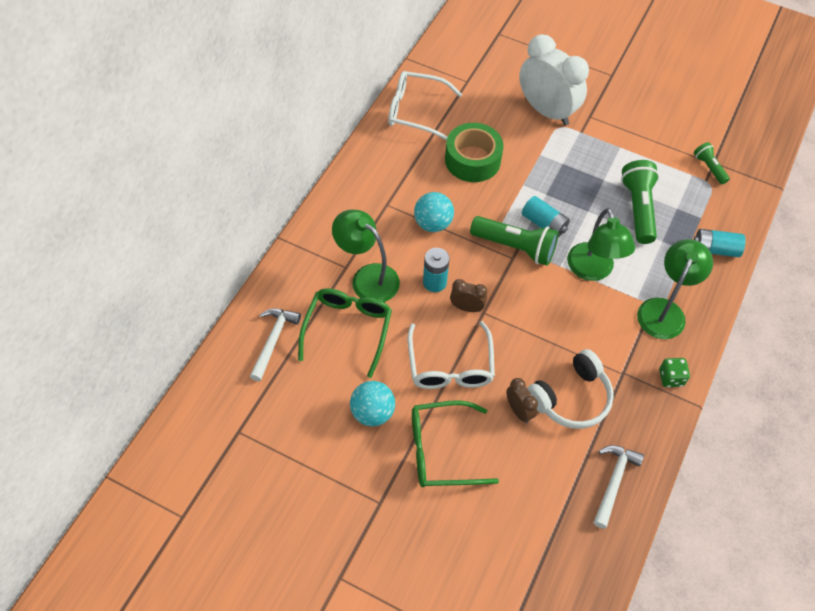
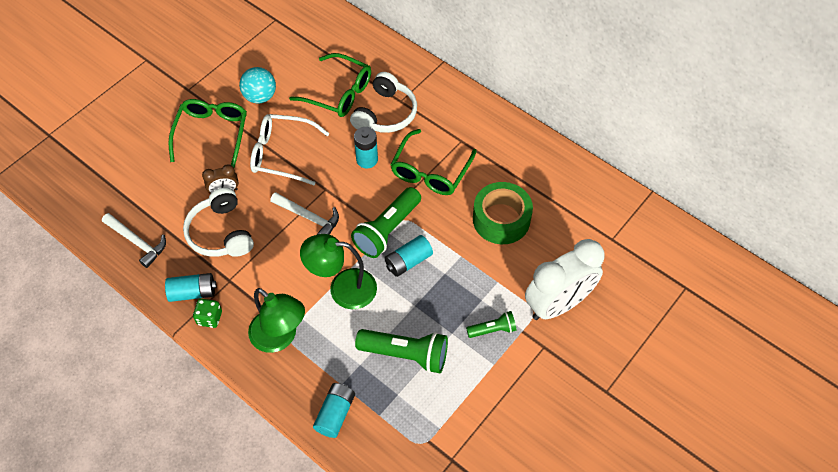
camera: 105 degrees right, 0 degrees up
(273, 341) = (344, 46): white hammer -> white hammer (309, 217)
(367, 277) = (385, 114): green lamp -> white headphones
(416, 111) = (574, 185): white glasses -> none
(433, 224) = (430, 171): turquoise ball -> green glasses
(466, 307) = (334, 177): brown clock -> none
(650, 403) = (193, 292): none -> turquoise battery
(709, 168) = (445, 451): green flashlight -> green flashlight (492, 329)

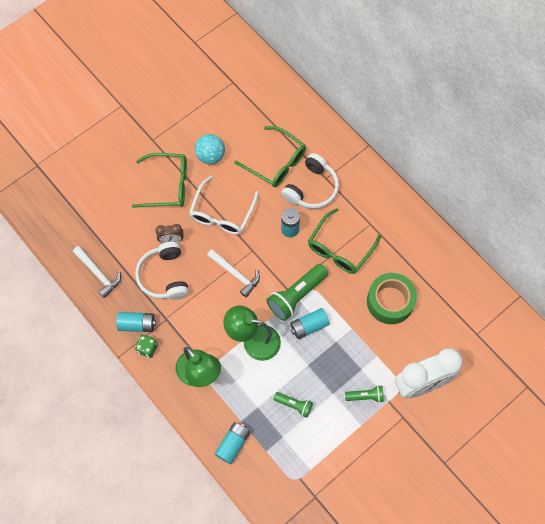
camera: 10 degrees right, 10 degrees up
(212, 134) = (167, 185): green glasses -> green glasses turned 75 degrees clockwise
(282, 154) = (222, 213): white glasses -> white glasses turned 90 degrees counterclockwise
(405, 354) = (294, 405): green flashlight -> green flashlight, size x0.55

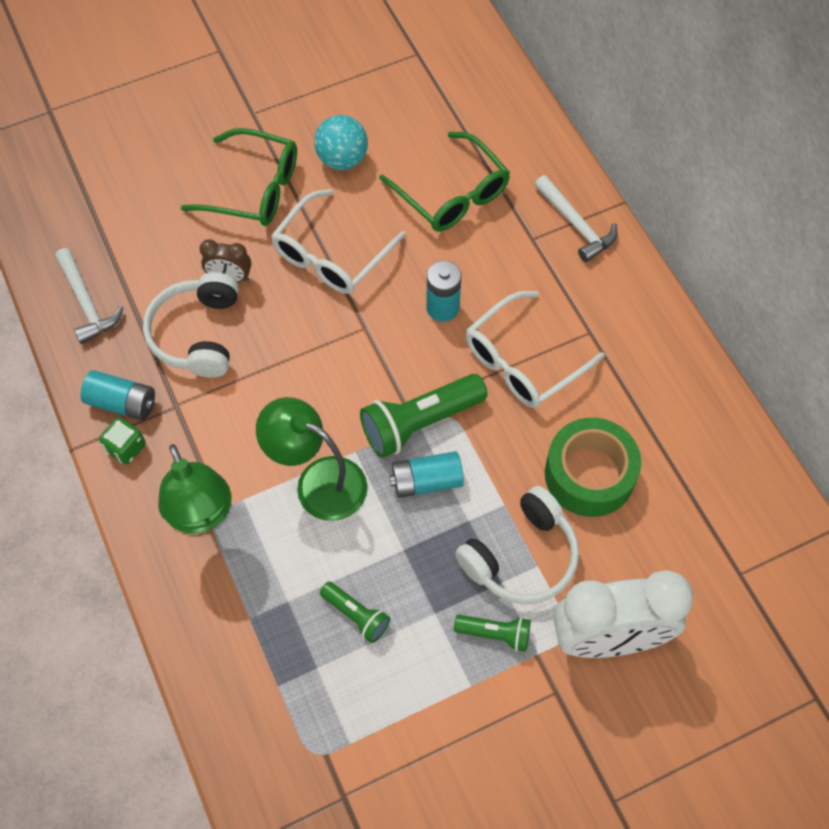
camera: 15 degrees right, 5 degrees down
(233, 444) = (221, 656): turquoise battery -> none
(235, 274) = (322, 360): white hammer -> white hammer (576, 224)
(311, 188) = (502, 250): white headphones -> white headphones (521, 557)
(340, 248) = (524, 360): green glasses -> white glasses

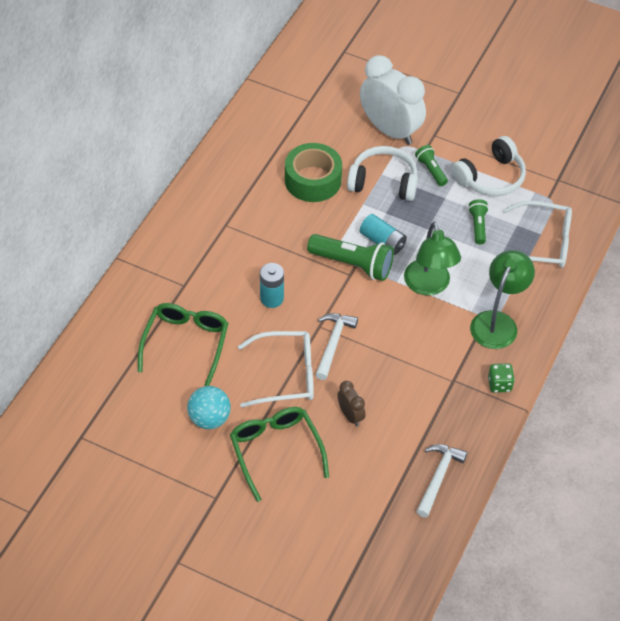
camera: 130 degrees left, 10 degrees down
(122, 403) = (478, 407): turquoise battery -> none
(197, 334) = (401, 403): white headphones -> white headphones (490, 177)
(524, 360) = (271, 243): white glasses -> white glasses (542, 243)
(576, 224) = (155, 271): white hammer -> white hammer (333, 343)

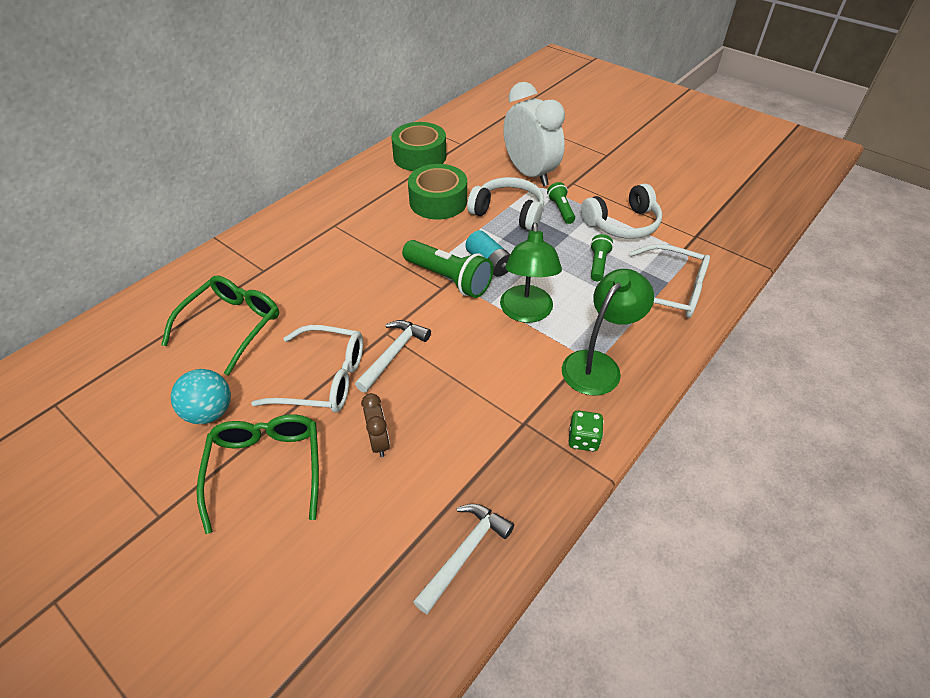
camera: 15 degrees right, 5 degrees down
(272, 298) = (347, 297): turquoise battery -> none
(273, 125) = (420, 156): none -> green tape

